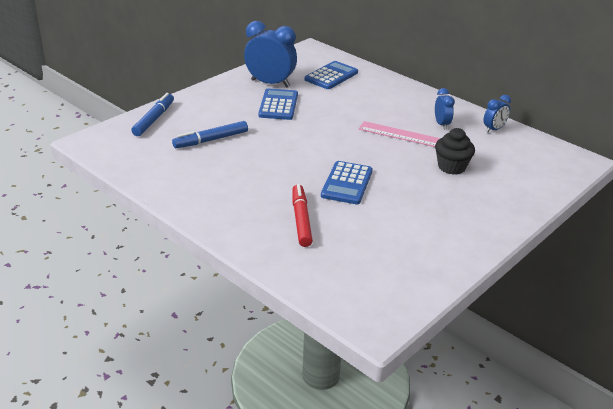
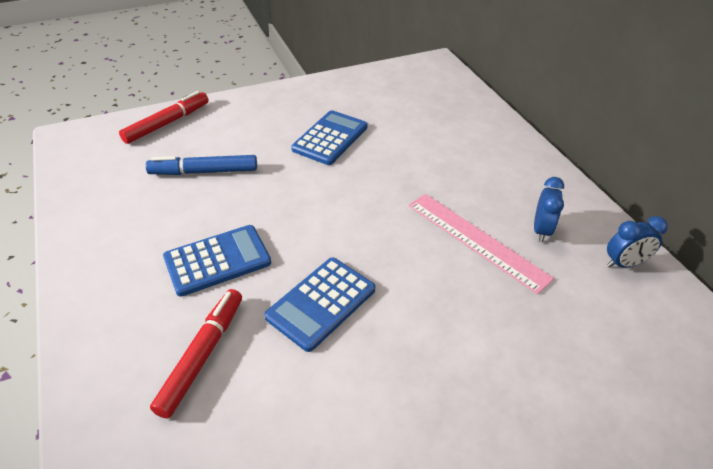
camera: 25 degrees right, 10 degrees up
(154, 119) = (167, 123): blue marker -> red marker
(270, 83) = (345, 103): blue clock -> none
(331, 76) = (432, 109): blue calculator -> blue calculator (217, 260)
(451, 167) = (507, 322): black cupcake -> none

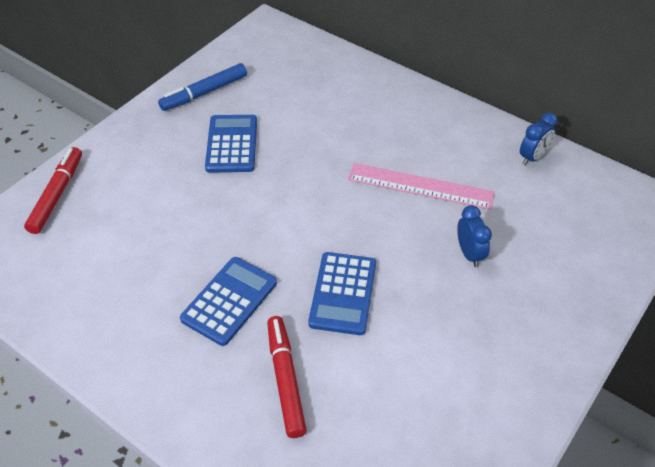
camera: 30 degrees left, 5 degrees up
(204, 172) = (142, 228): blue marker -> blue marker (204, 93)
(541, 230) = (461, 156): blue clock -> blue clock (469, 254)

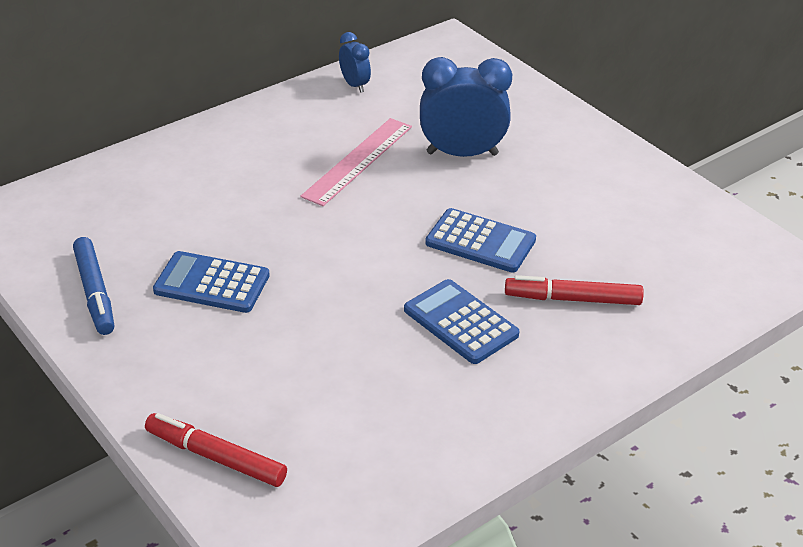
camera: 75 degrees left, 10 degrees down
(469, 254) = (462, 154): blue clock -> blue clock, size x1.90

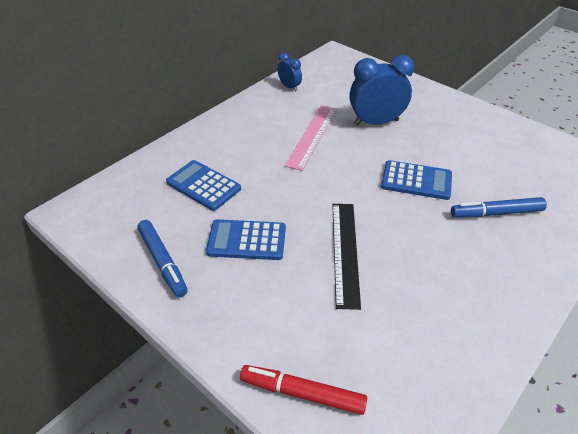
camera: 10 degrees left, 5 degrees up
(336, 316) = (345, 252): none -> black ruler
(460, 322) = (432, 243): blue calculator -> blue calculator (203, 186)
(572, 299) = (496, 213): red marker -> blue marker

